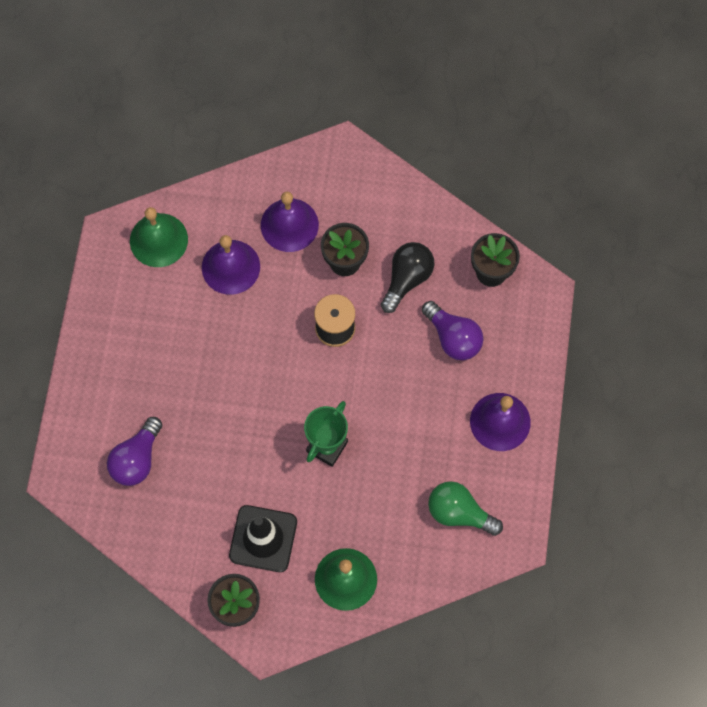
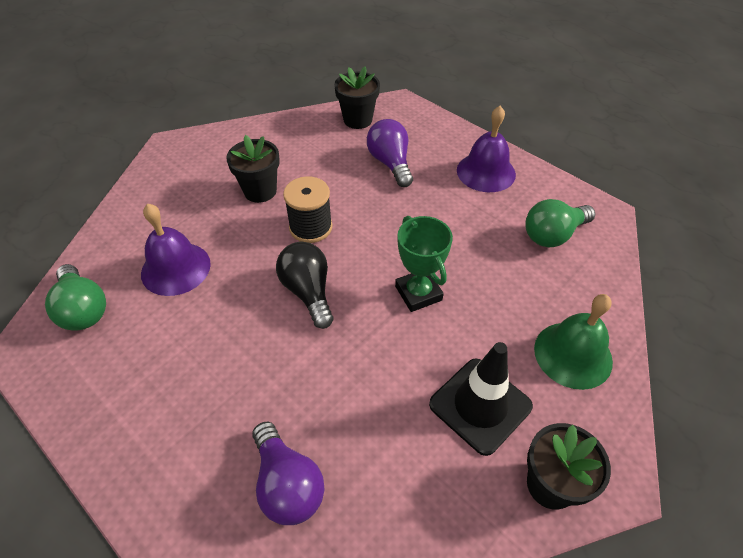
camera: 55 degrees left, 20 degrees down
(158, 240) = (83, 309): green bell -> green light bulb
(289, 225) = (188, 208): purple bell -> none
(407, 279) = (315, 164): black light bulb -> black light bulb (308, 292)
(453, 338) = (390, 163): purple light bulb -> purple light bulb turned 105 degrees counterclockwise

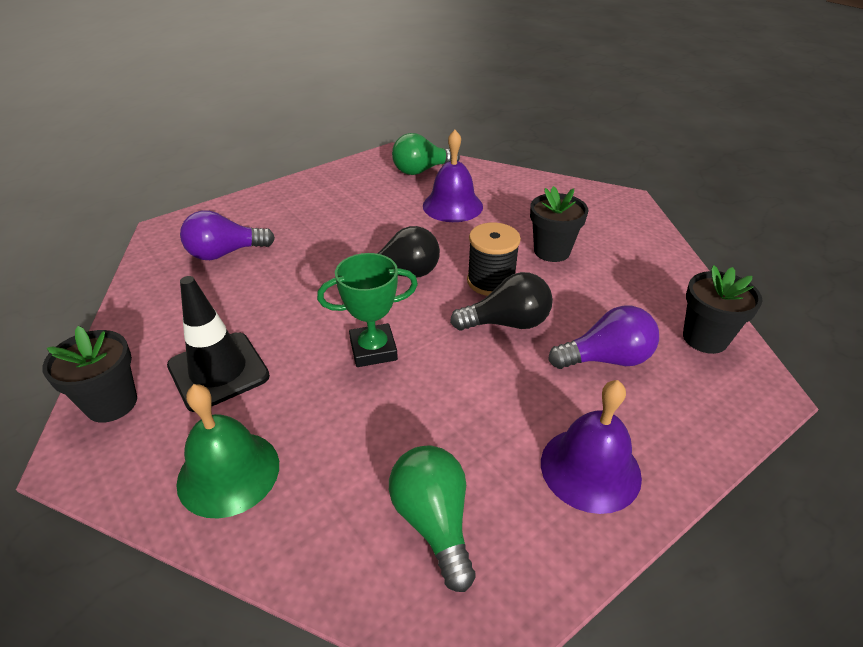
camera: 100 degrees right, 10 degrees down
(364, 214) = (507, 323): none -> black light bulb

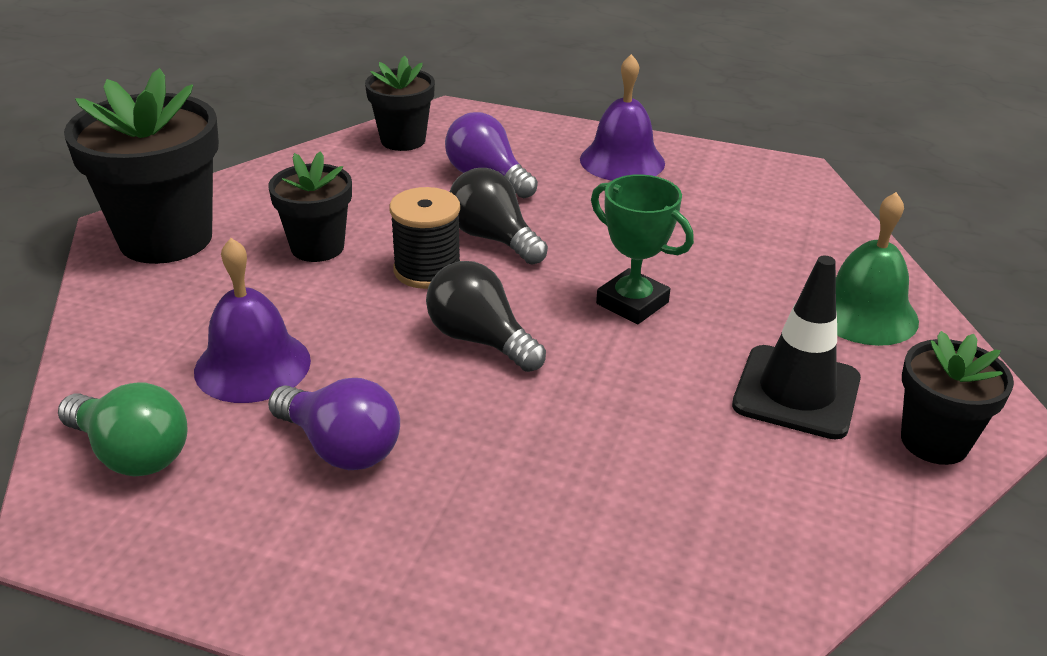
camera: 125 degrees left, 5 degrees down
(225, 253) = (616, 550): purple light bulb -> purple light bulb (341, 447)
(434, 521) = (753, 205): green light bulb -> none
(600, 208) = (166, 239): none -> black flower pot

